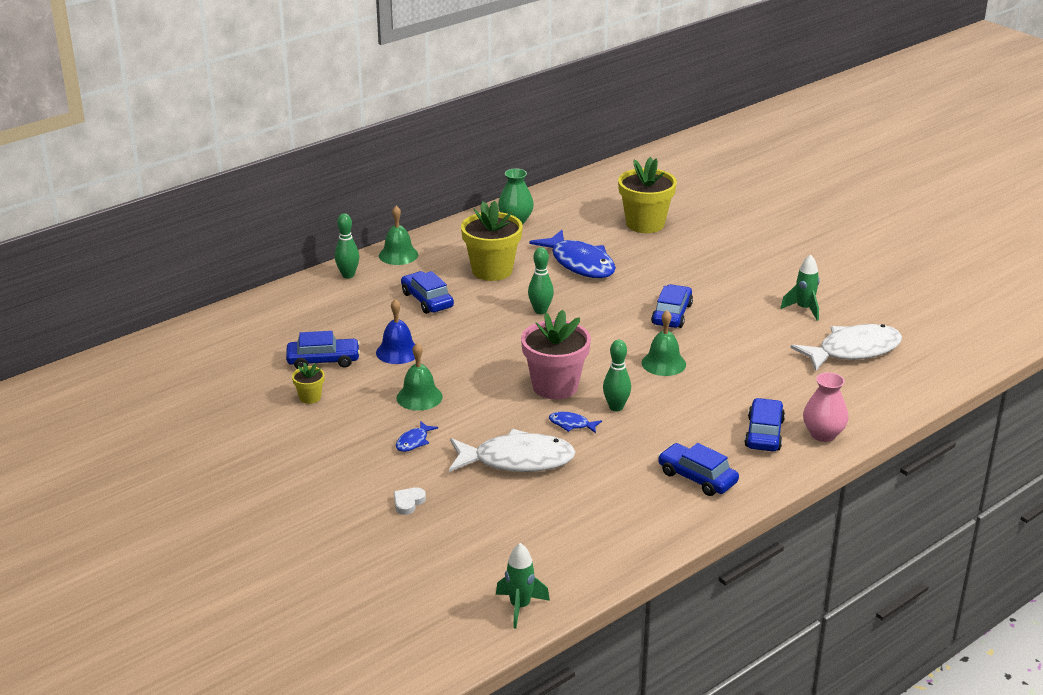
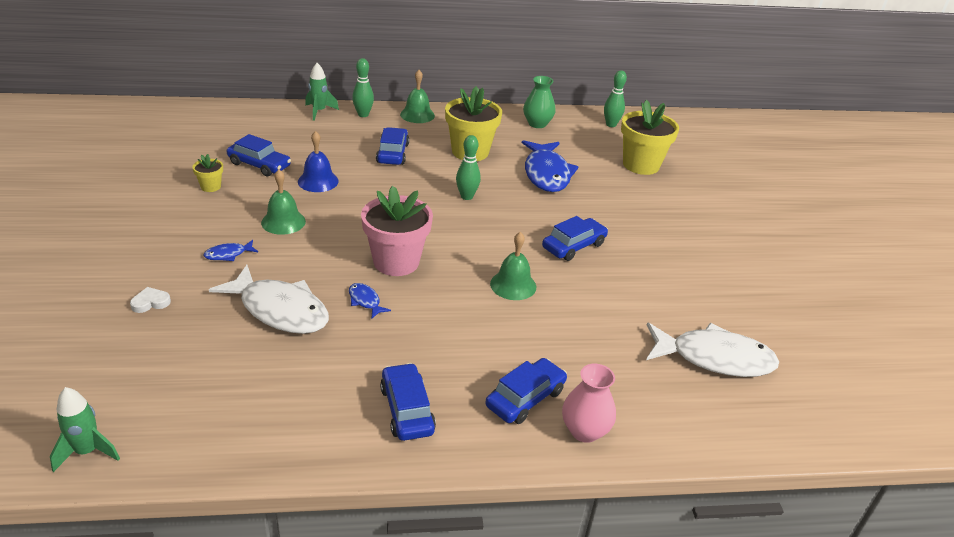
camera: 30 degrees right, 5 degrees up
(616, 407) = (422, 304): green bowling pin -> green bowling pin (611, 124)
(804, 309) = (706, 295): green rocket -> green rocket (319, 111)

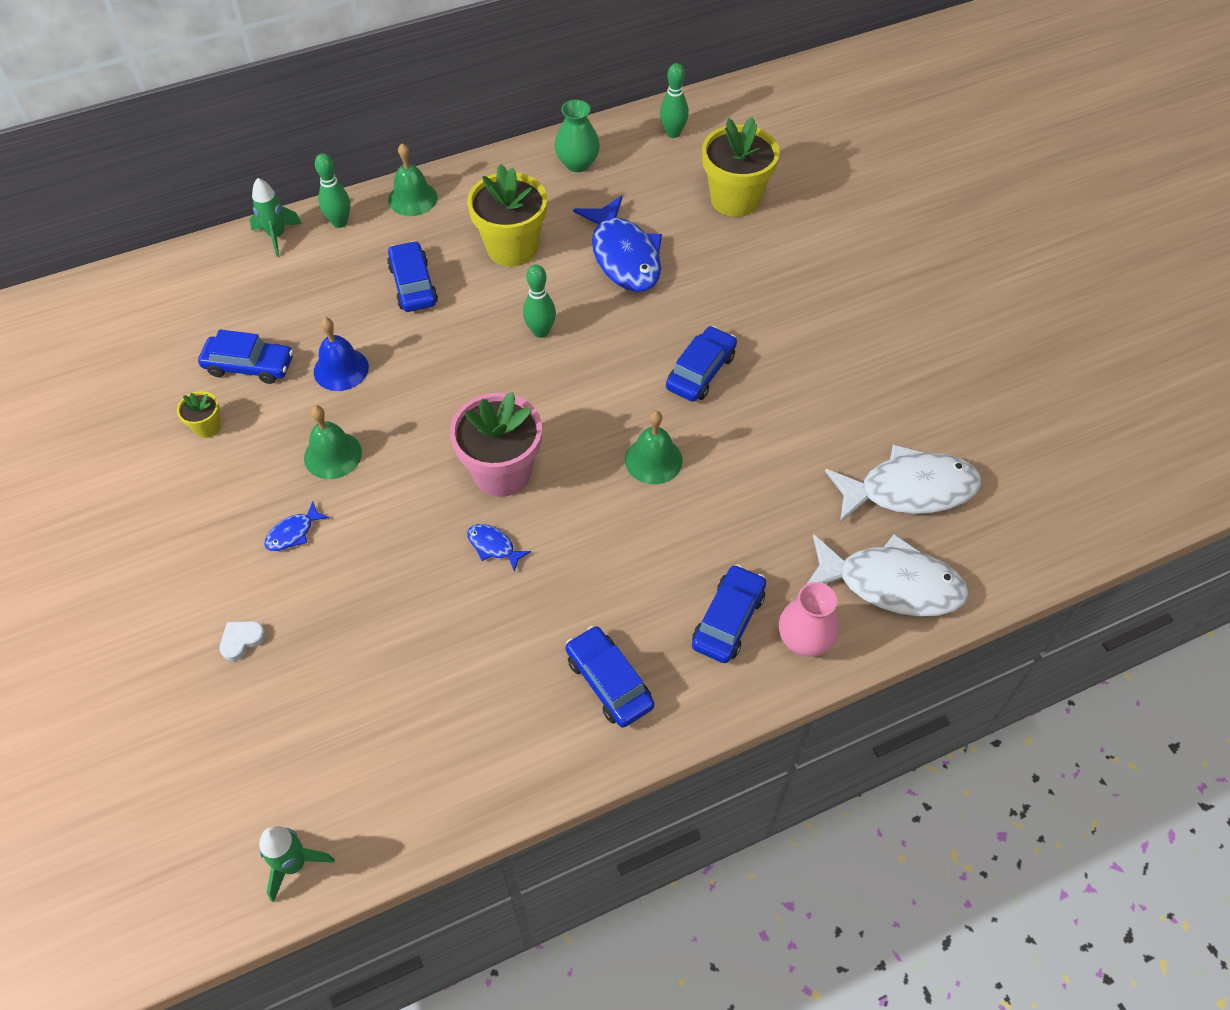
camera: 15 degrees left, 20 degrees up
(280, 310) = (401, 596): white fish -> white fish (891, 584)

